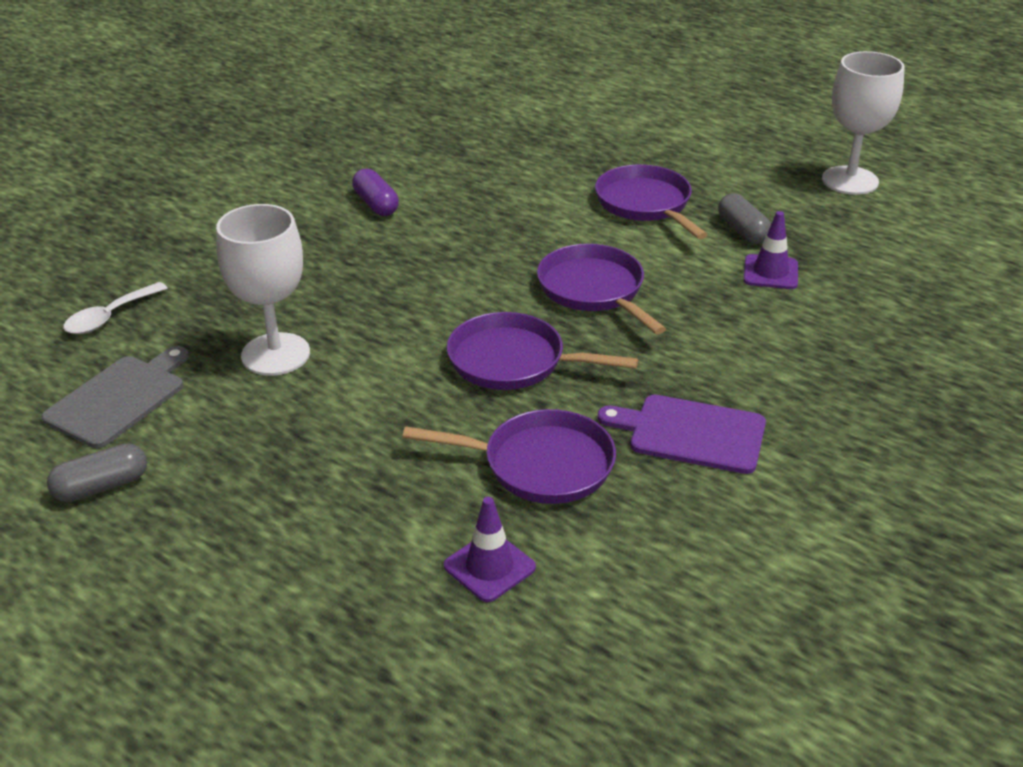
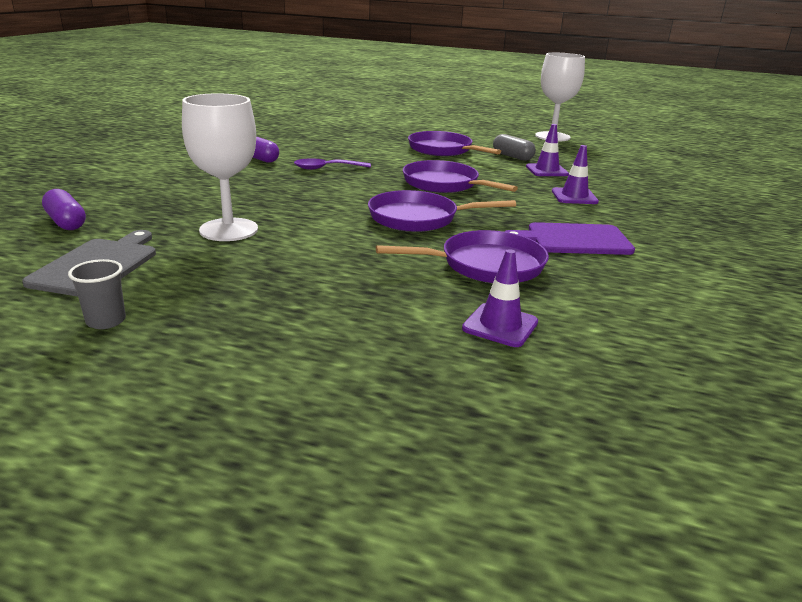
camera: 20 degrees left, 10 degrees down
(102, 486) = (106, 321): grey capsule -> grey cup
(109, 317) = (66, 222): white spoon -> purple capsule
(453, 236) = (326, 168): none -> purple spoon
(764, 340) = (574, 196): none -> purple traffic cone

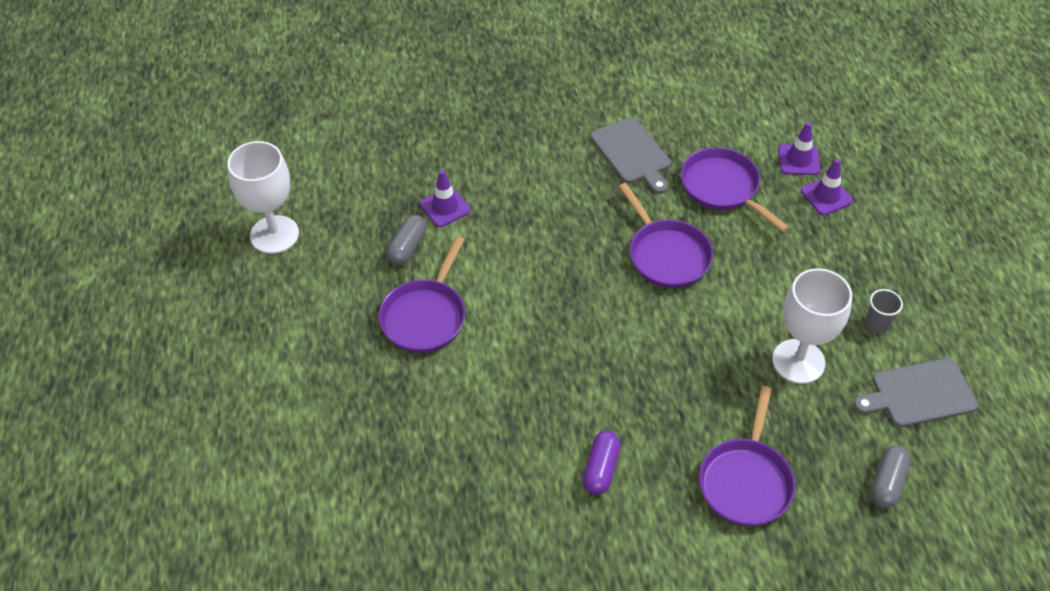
camera: 115 degrees left, 25 degrees up
(66, 222) = (887, 483): purple capsule -> grey capsule
(106, 321) = (961, 331): grey cup -> grey cup (877, 324)
(326, 168) = (585, 386): purple spoon -> none
(444, 184) = (558, 270): purple pan -> purple pan (746, 481)
(574, 196) = (520, 171): purple traffic cone -> purple traffic cone (826, 196)
(574, 239) = (632, 153): purple cutting board -> grey cutting board

